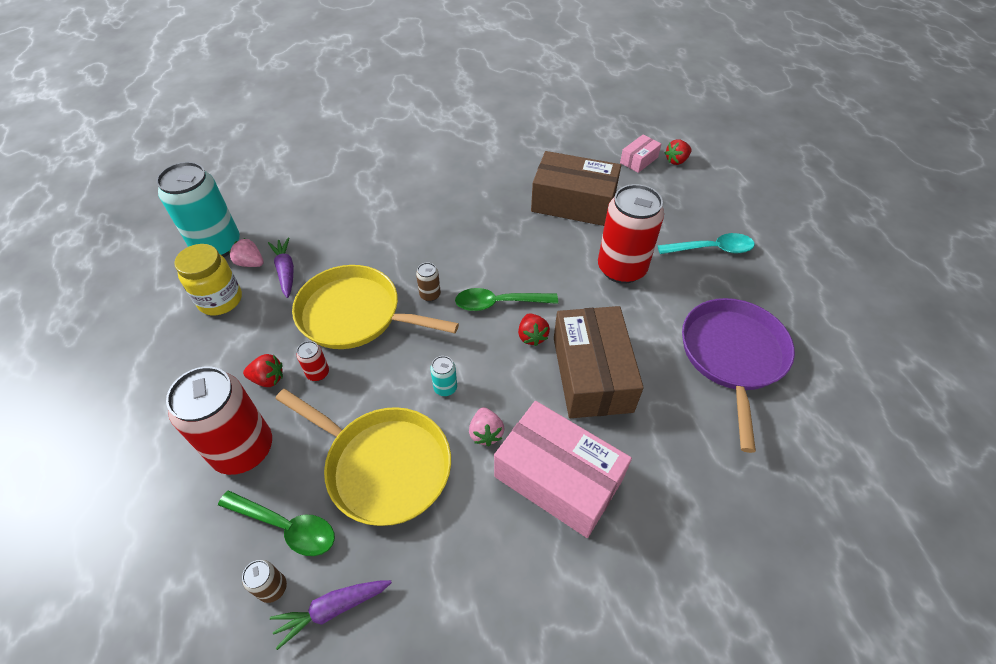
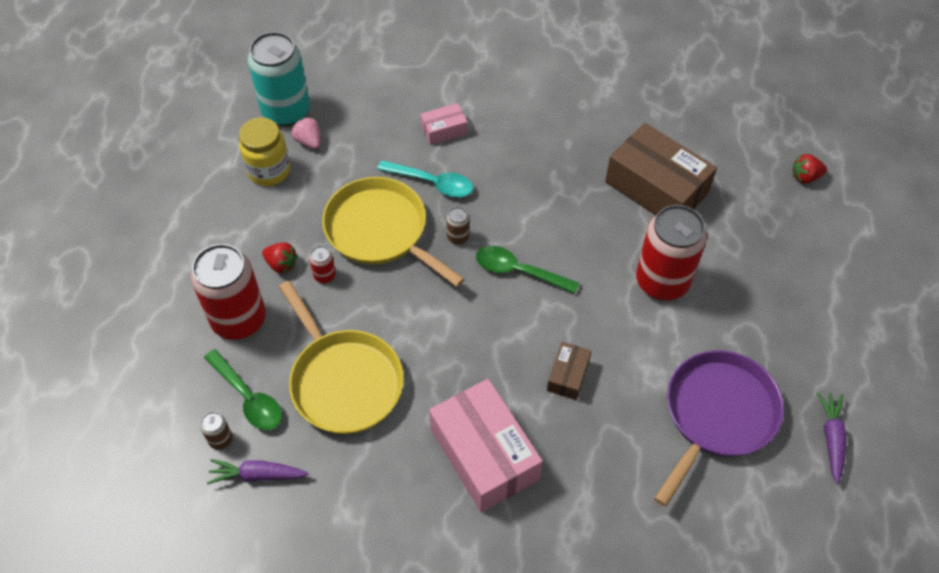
camera: 25 degrees right, 5 degrees up
(286, 271) = (337, 162): purple carrot -> purple carrot (831, 439)
(445, 388) = (428, 334): turquoise can -> none
(486, 433) = (442, 389): pink strawberry -> none
(532, 336) = (532, 317): red strawberry -> none
(592, 374) = (568, 375): brown box -> brown box, size x0.48
(639, 160) = (762, 161): pink box -> pink box (444, 130)
(711, 249) = (773, 296): turquoise spoon -> turquoise spoon (432, 183)

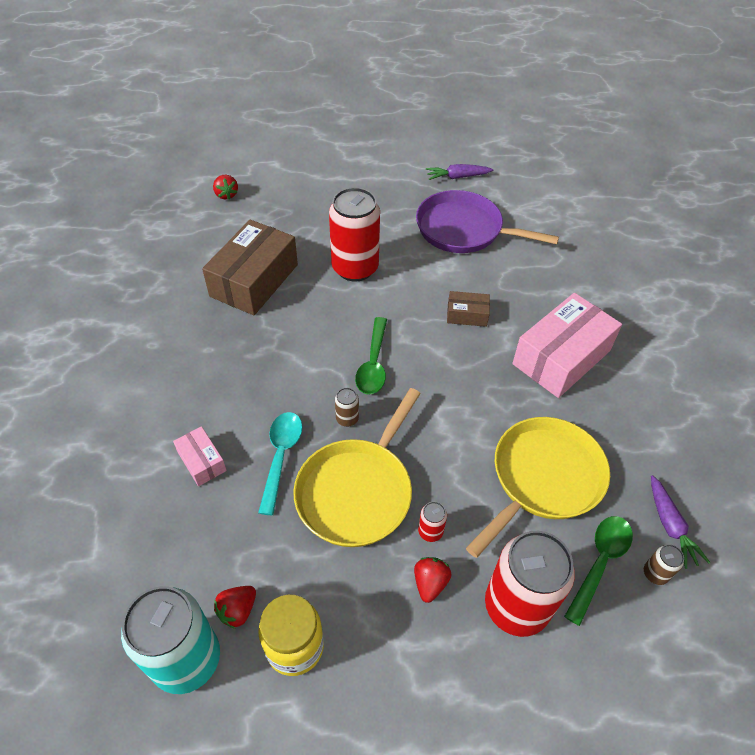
camera: 105 degrees left, 5 degrees down
(309, 141) = (237, 610): pink strawberry -> red strawberry

